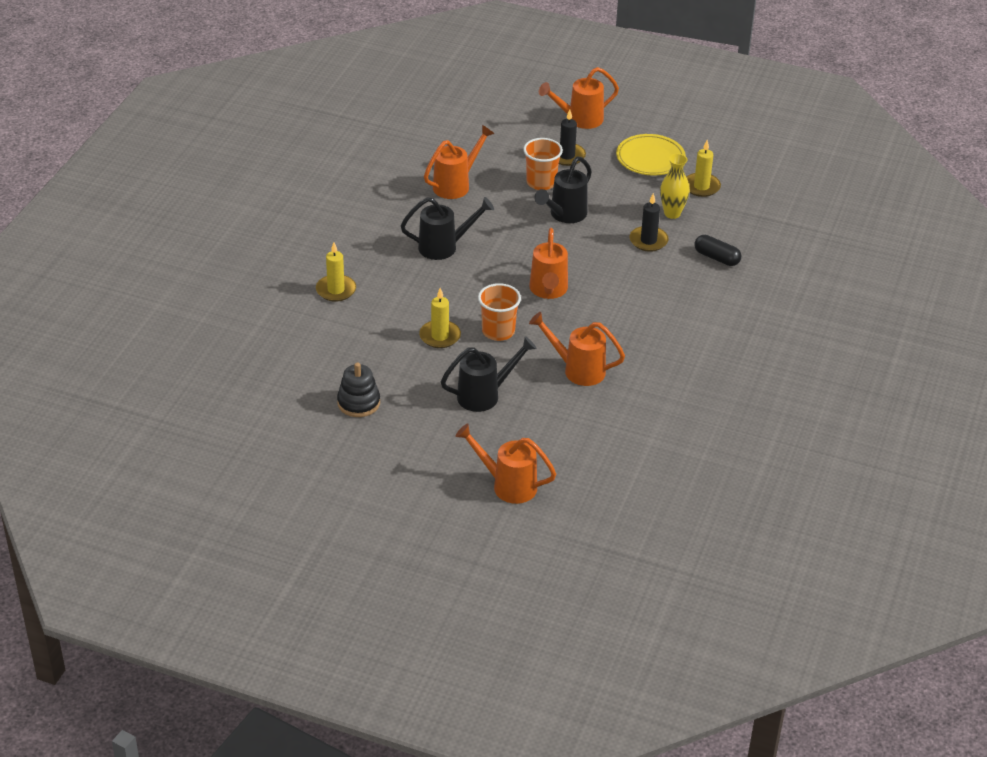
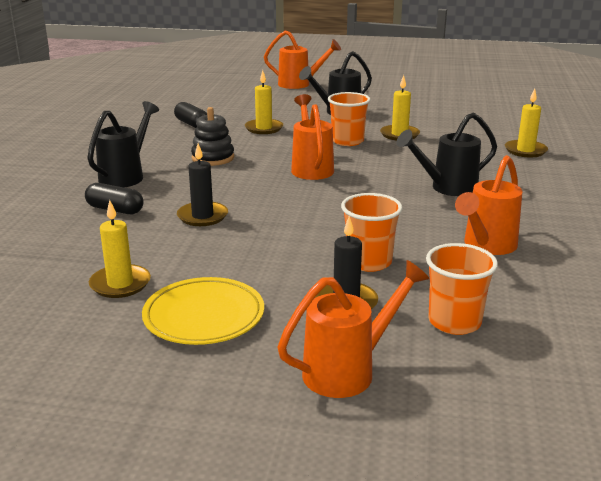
camera: 170 degrees right, 15 degrees down
(358, 403) = (435, 103): black stacking toy -> black stacking toy (213, 158)
(511, 136) = (454, 322): none -> orange cup
(564, 215) = (319, 230): black watering can -> black watering can (126, 176)
(578, 370) = (264, 128): orange watering can -> yellow candle
(656, 391) = (191, 124): none -> black capsule
(672, 213) = (169, 246): yellow vase -> none

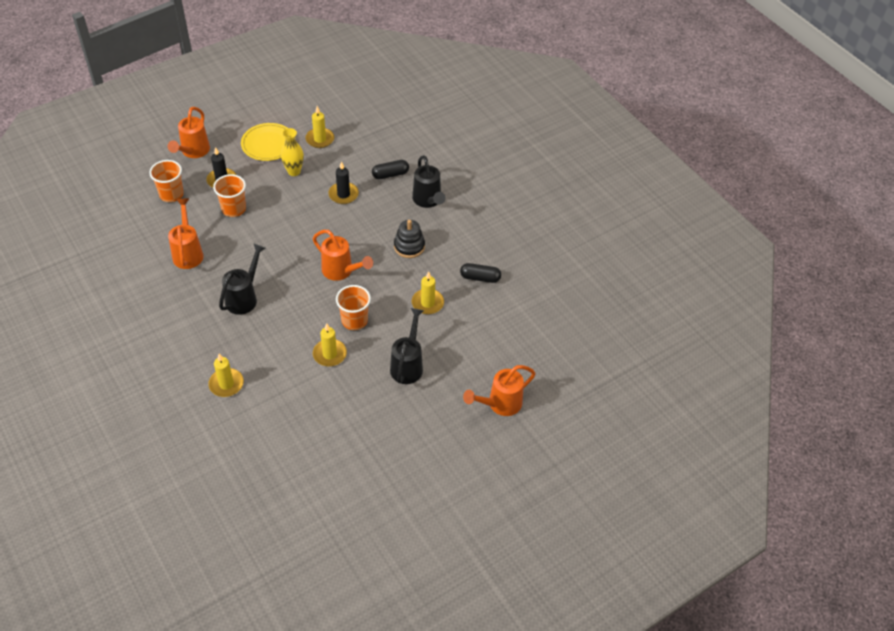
camera: 135 degrees right, 25 degrees up
(223, 264) = (294, 171): none -> yellow vase

